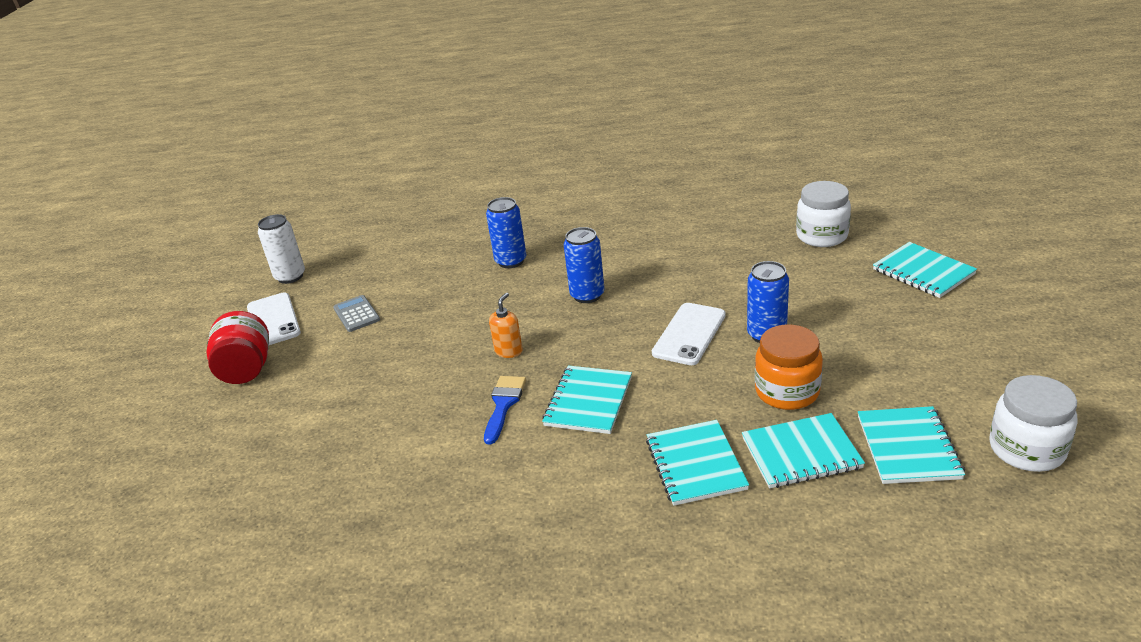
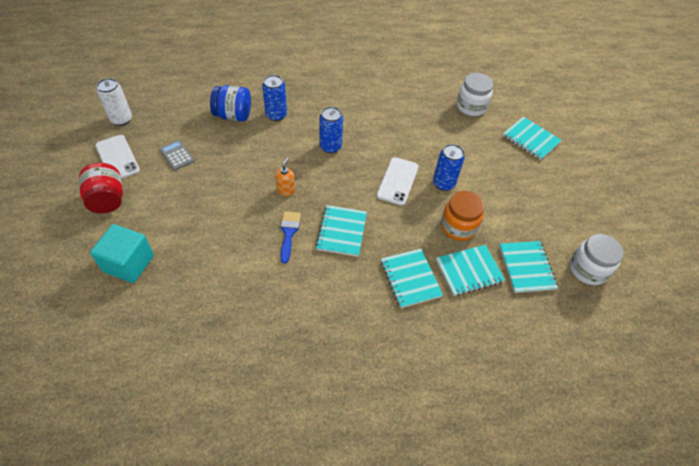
camera: 15 degrees left, 20 degrees up
(255, 446) = (129, 263): none -> turquoise cube
(448, 264) = (233, 115): none -> blue jar

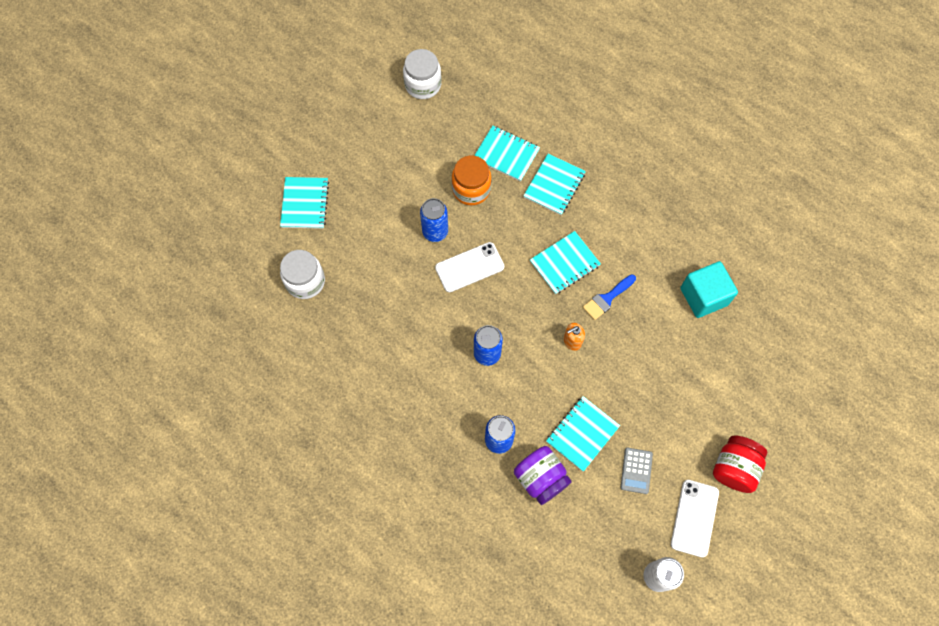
camera: 130 degrees left, 15 degrees up
(129, 263) = (755, 380): turquoise cube -> turquoise cube (703, 296)
(233, 115) = (540, 478): blue jar -> purple jar
(526, 267) = (462, 122): turquoise notebook -> turquoise notebook (582, 434)

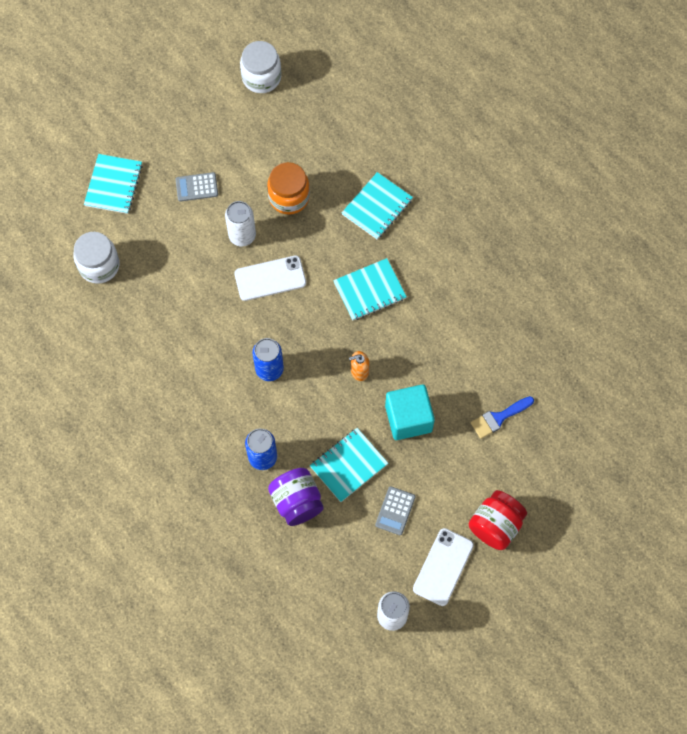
camera: 10 degrees right, 0 degrees up
(383, 193) = (196, 187): none -> grey calculator
(435, 232) = (242, 236): blue can -> white can
(506, 154) = (334, 166): turquoise notebook -> none
(607, 298) = (405, 334): blue brush -> blue brush (499, 418)
(703, 296) = (507, 348): turquoise cube -> turquoise cube (408, 418)

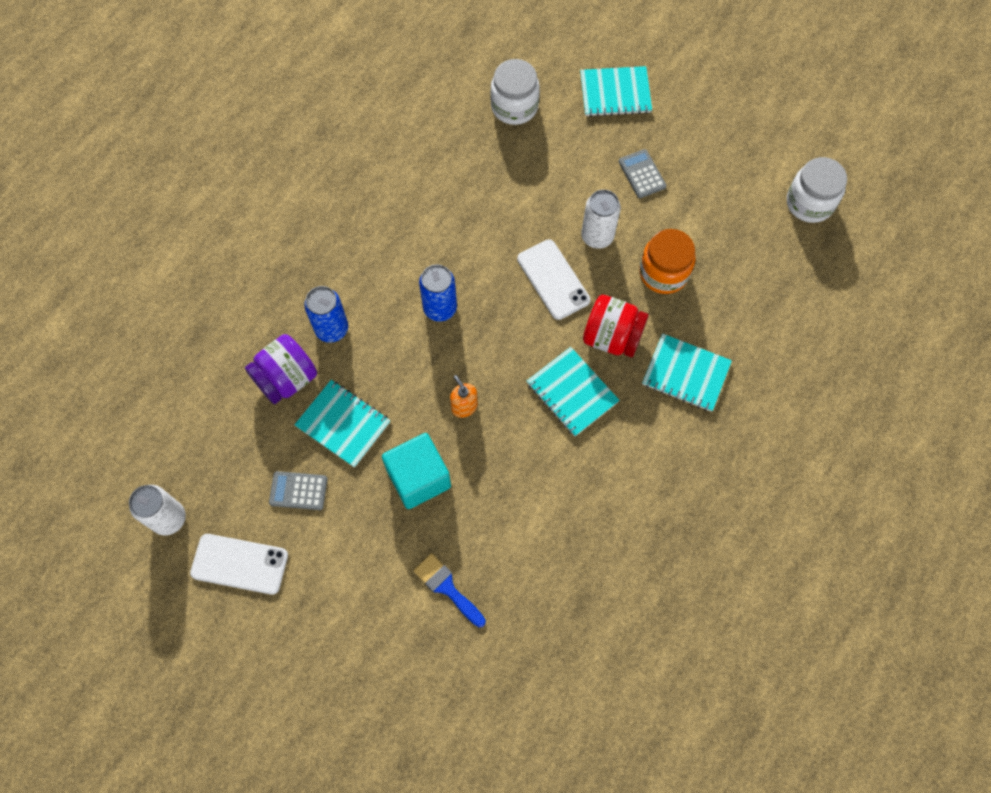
camera: 75 degrees right, 0 degrees up
(495, 525) = (304, 616): red jar -> red jar (612, 337)

